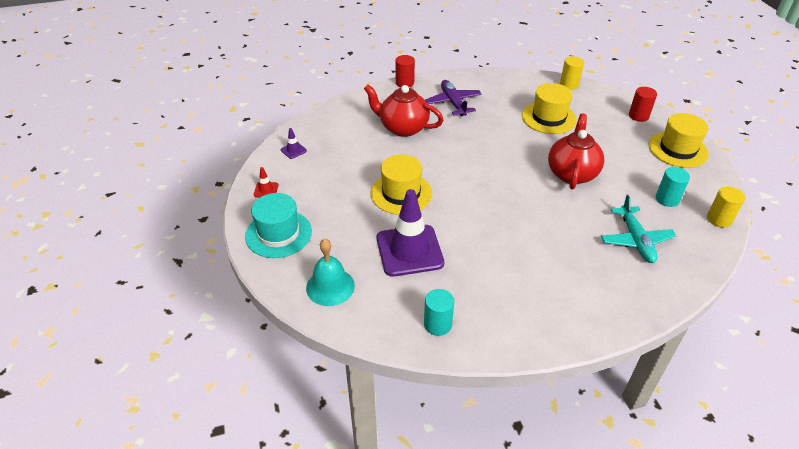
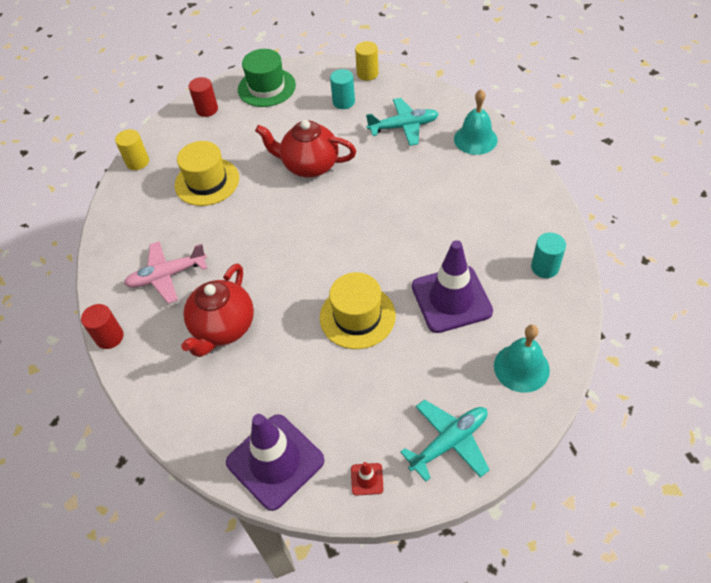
camera: 90 degrees left, 10 degrees up
(278, 234) = (449, 442): turquoise hat -> turquoise plane
(293, 150) = (275, 461): purple traffic cone -> purple traffic cone, size x2.48
(453, 103) = (167, 276): purple plane -> pink plane
(624, 296) = (475, 139): none -> turquoise bell
(678, 149) = (266, 87): yellow hat -> green hat

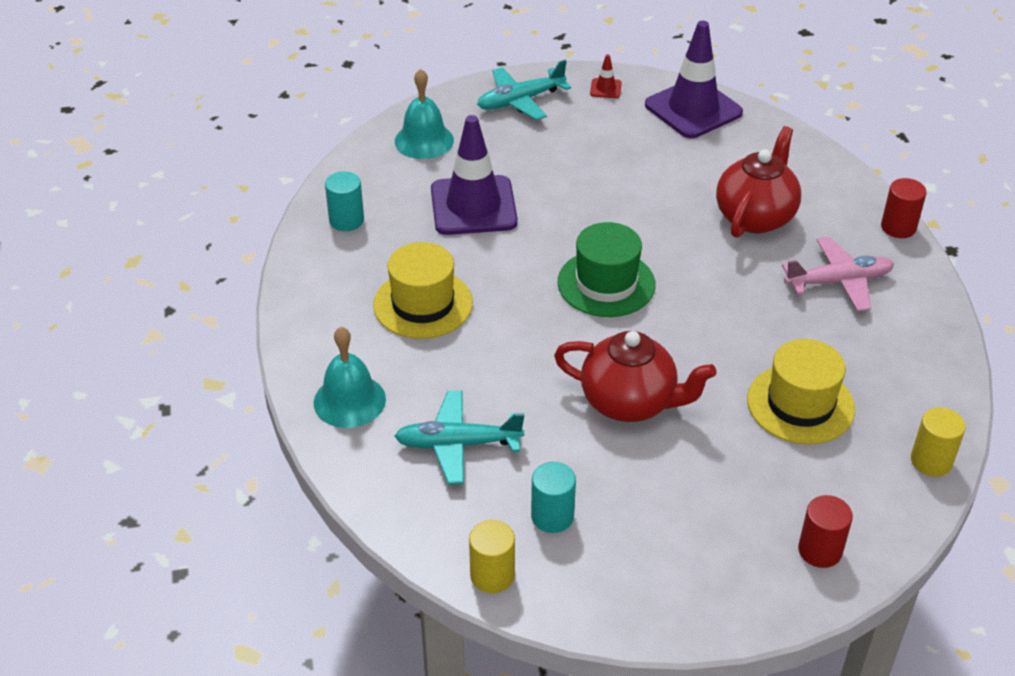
camera: 175 degrees left, 10 degrees down
(266, 87) = (701, 581): green hat -> green hat (606, 283)
(357, 316) = (590, 205): yellow hat -> yellow hat (423, 304)

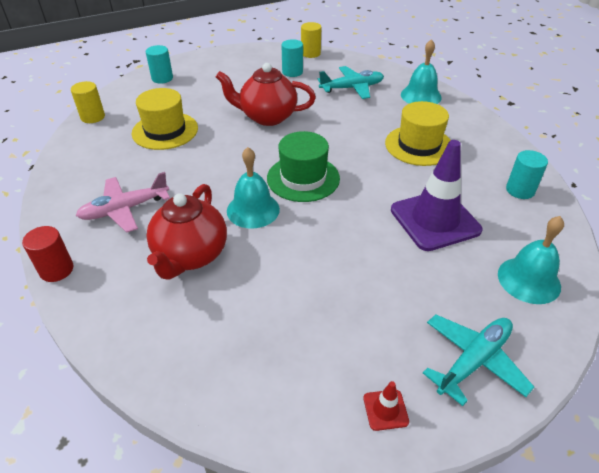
camera: 165 degrees right, 0 degrees up
(680, 254) = (253, 210): none -> turquoise bell
(693, 109) = (267, 395): purple traffic cone -> none
(820, 550) = (162, 78): red cylinder -> turquoise cylinder

